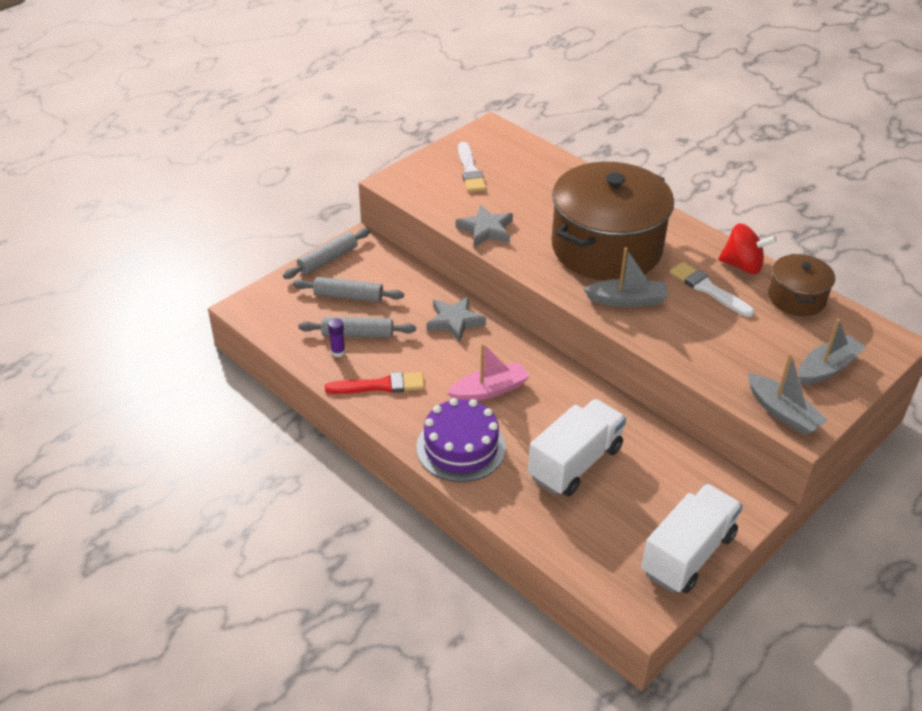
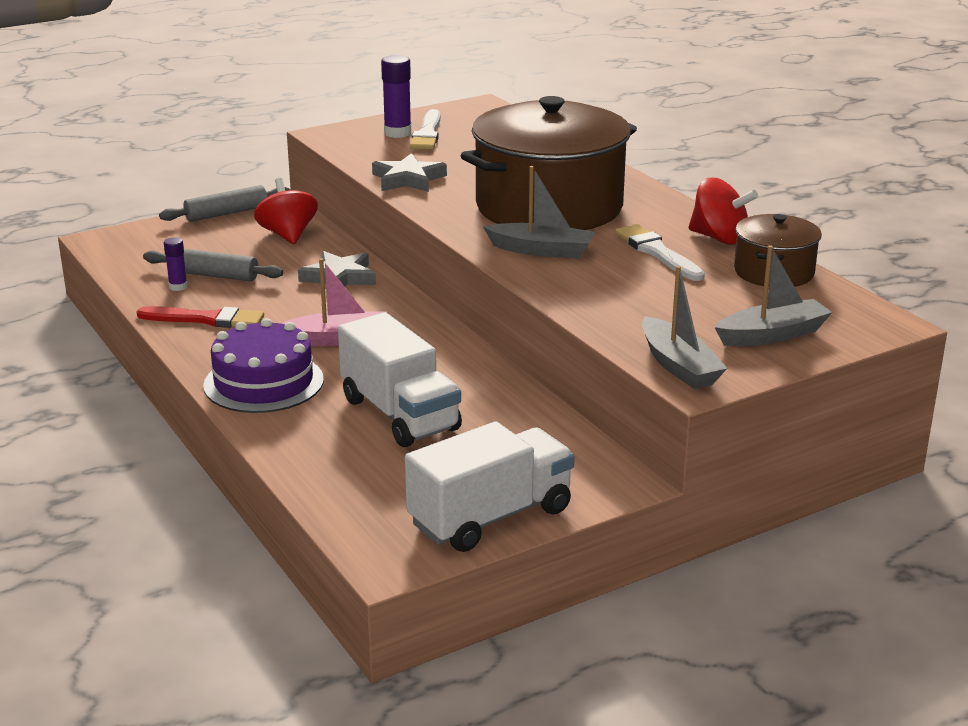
camera: 15 degrees right, 15 degrees down
(348, 296) = (227, 244): grey rolling pin -> none
(389, 278) = (288, 235): none -> red spinning top
(447, 173) = (397, 133): none -> purple glue stick
(575, 463) = (400, 414): white truck -> white truck turned 90 degrees clockwise

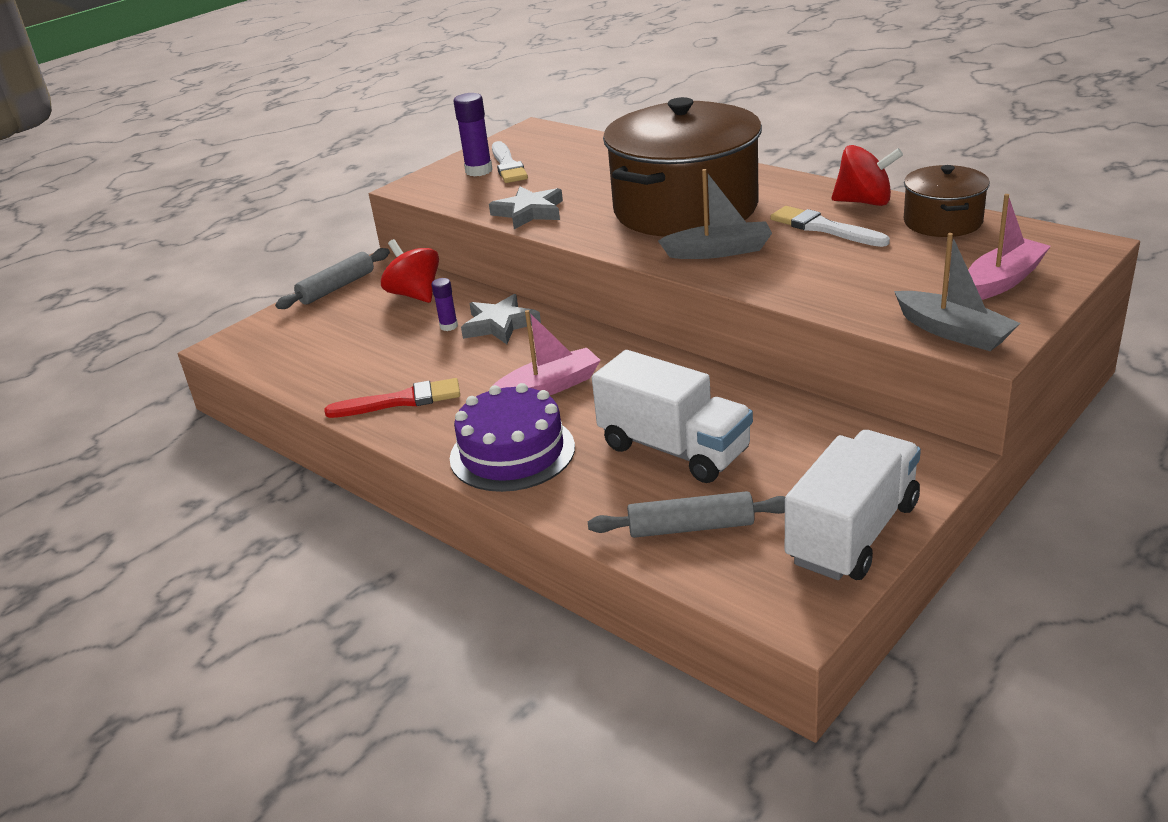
camera: 15 degrees left, 5 degrees up
(178, 287) = (345, 374): purple glue stick -> purple glue stick (449, 326)
(213, 275) = (372, 353): grey rolling pin -> grey rolling pin (691, 527)
(772, 335) = (1003, 280): grey boat -> pink boat

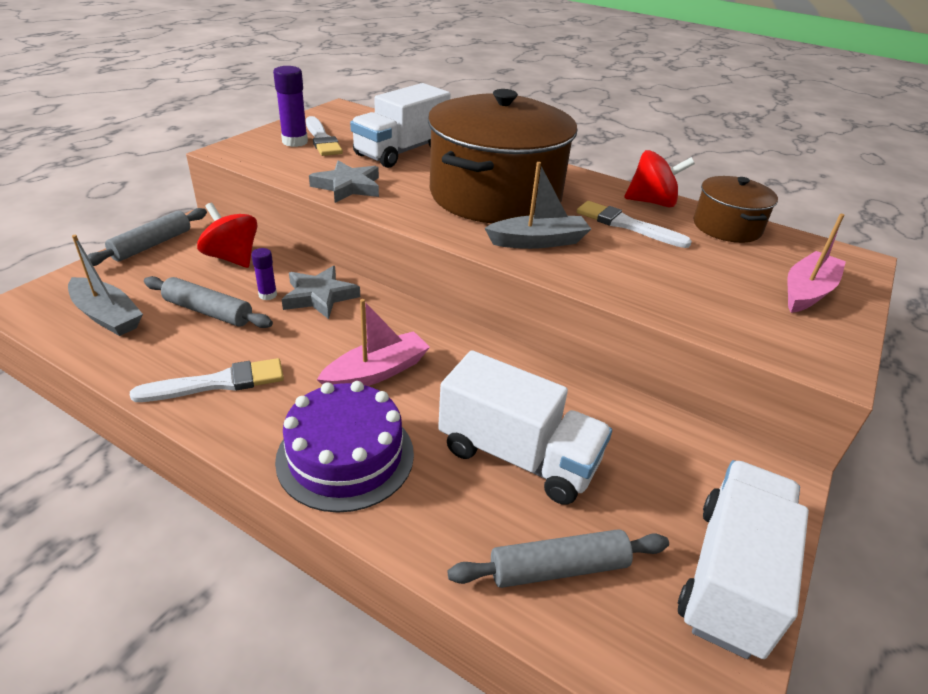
camera: 15 degrees left, 5 degrees up
(392, 344) = (208, 312): none -> grey rolling pin
(401, 401) = (218, 383): red brush -> white brush
(592, 171) = (401, 151): none -> white truck
(953, 332) = (791, 347): grey boat -> grey boat (107, 316)

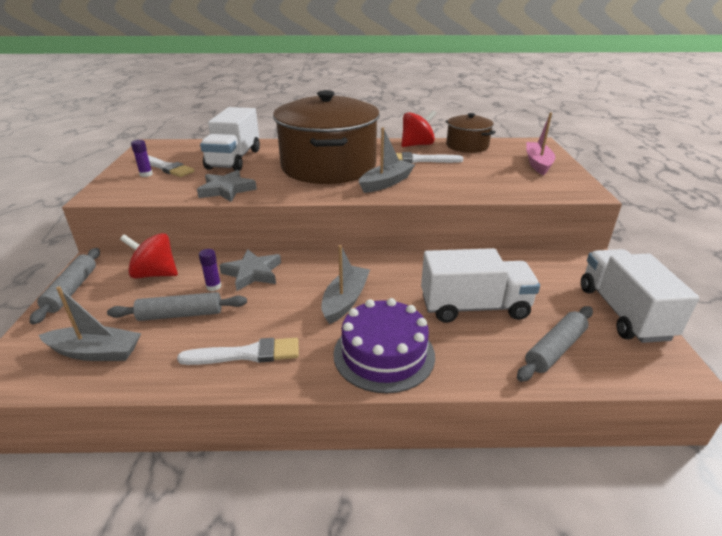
camera: 30 degrees left, 5 degrees down
(218, 383) = (246, 354): white brush -> white brush turned 45 degrees clockwise
(295, 142) = (146, 174): purple glue stick -> purple glue stick, size x0.58
(377, 372) = (345, 300): pink boat -> grey boat

